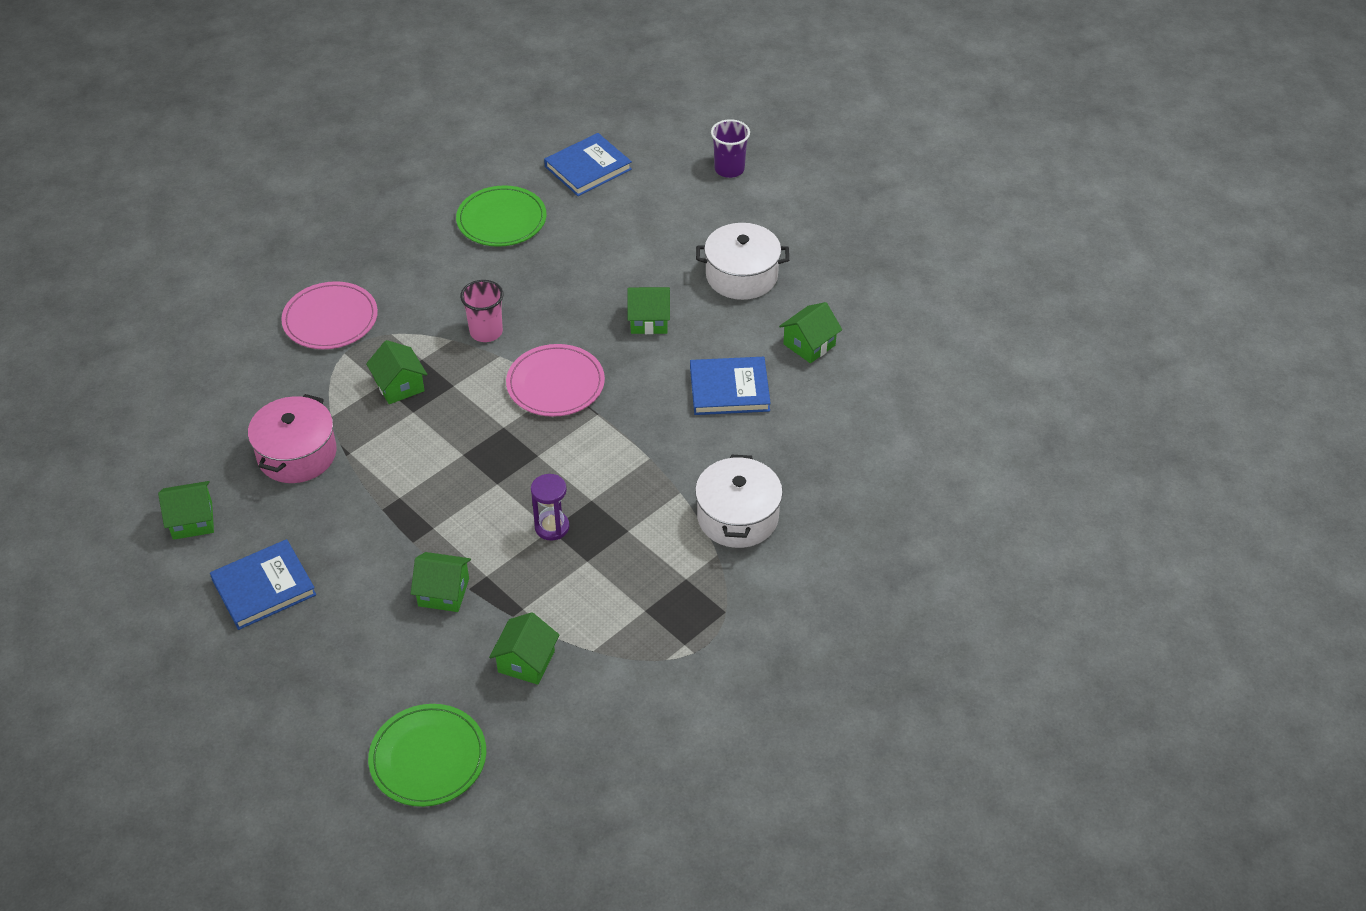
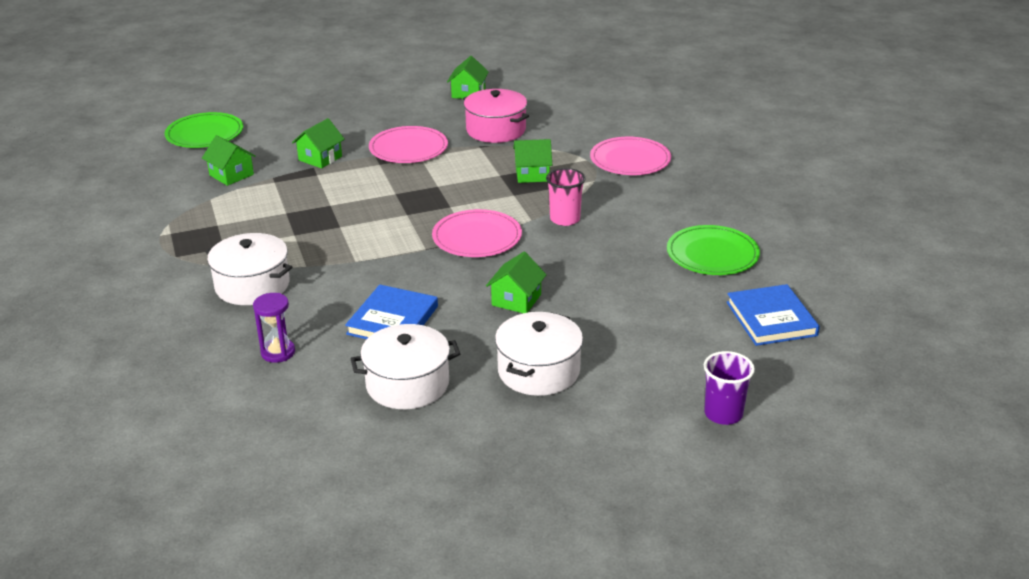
camera: 115 degrees right, 15 degrees down
(264, 587) = (390, 106): blue book -> none
(381, 517) = (408, 148): none -> pink plate
(552, 527) = (331, 206): purple hourglass -> purple hourglass (278, 352)
(809, 344) = (407, 384): green house -> white pot

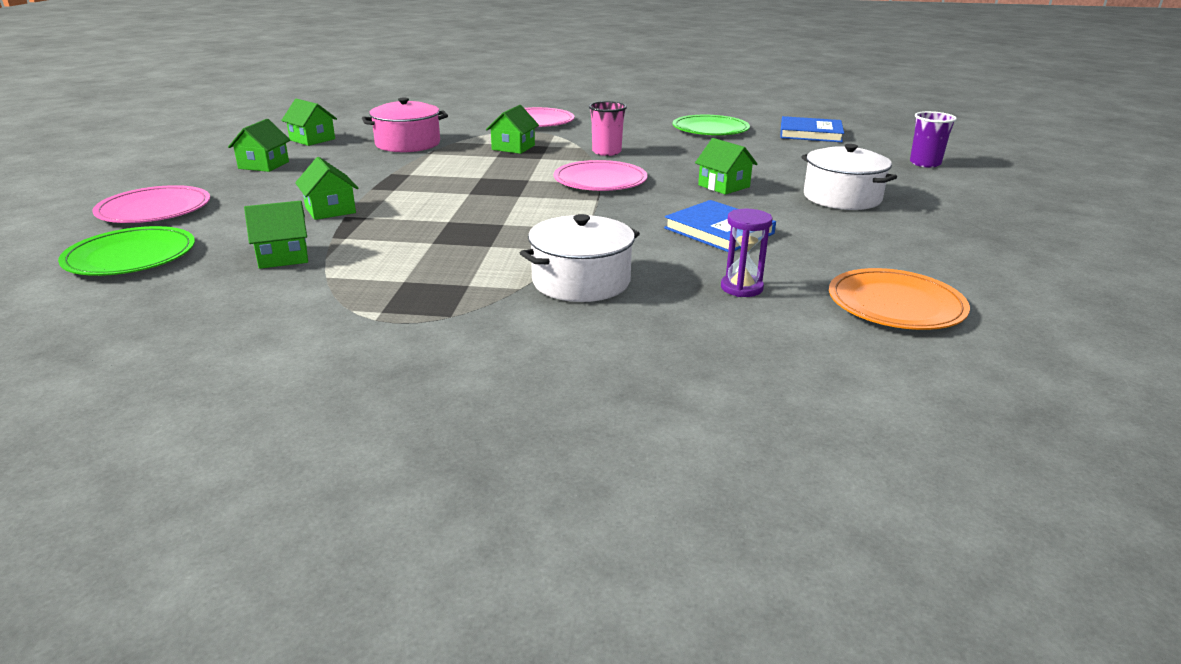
camera: 65 degrees left, 5 degrees down
(285, 428) = (895, 304): none -> orange plate
(391, 102) = (264, 165): none -> green house
(407, 384) = (838, 242): white pot -> none
(408, 148) = (382, 175): pink plate -> pink plate (154, 209)

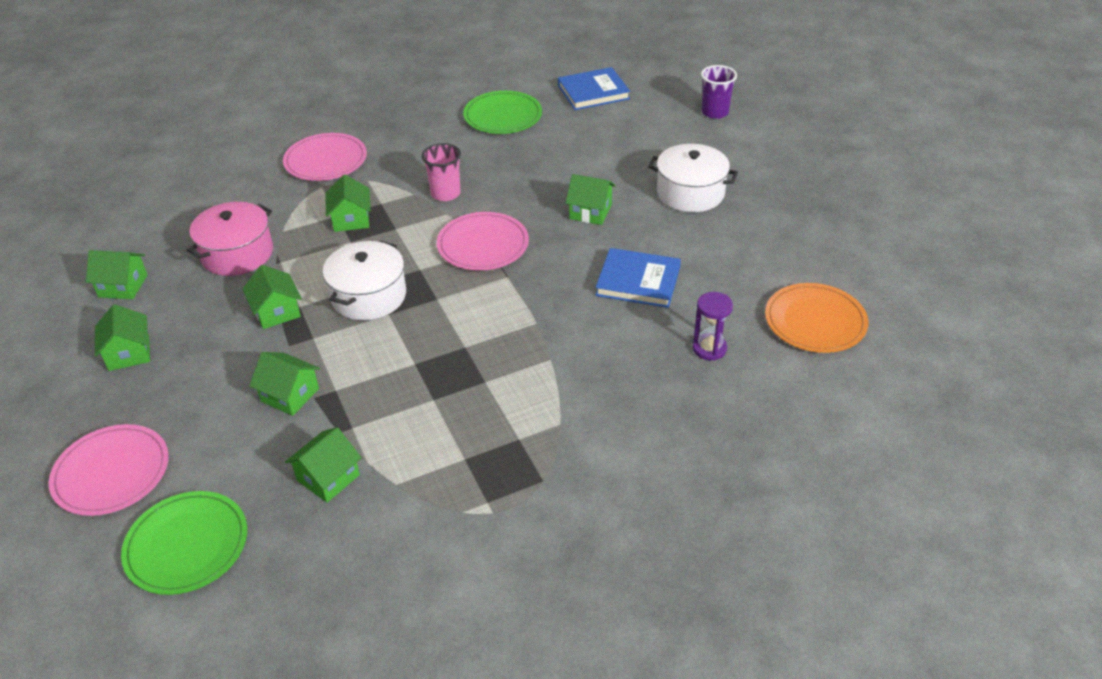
camera: 30 degrees left, 15 degrees up
(389, 172) = (276, 312): none -> green house
(581, 281) = (596, 394): white pot -> white pot (369, 296)

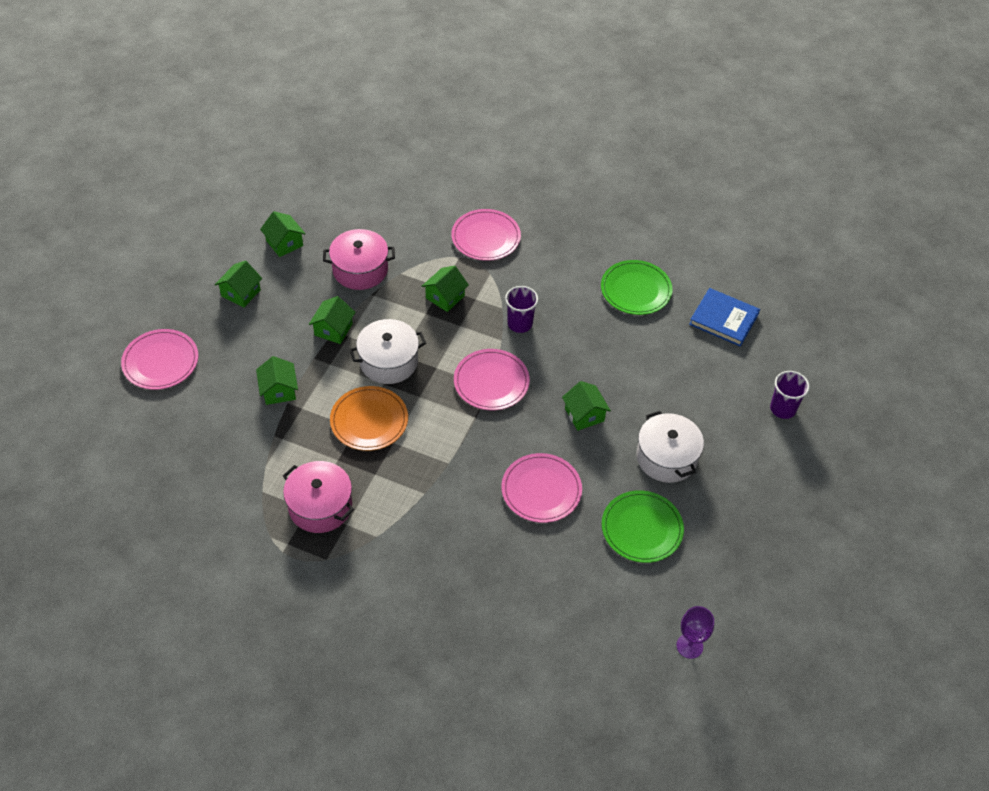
camera: 45 degrees right, 10 degrees up
(187, 545) = (146, 433): green plate -> green plate (642, 528)
(328, 477) = (239, 457): green house -> none
(445, 193) = (520, 324): pink cup -> purple cup
(472, 446) = (320, 506): none -> pink pot
(638, 281) = (541, 490): blue book -> pink plate
(709, 348) = (515, 572): purple hourglass -> none
(815, 321) = (601, 616): orange plate -> orange plate (369, 420)
(896, 286) = (689, 646): none -> purple goblet

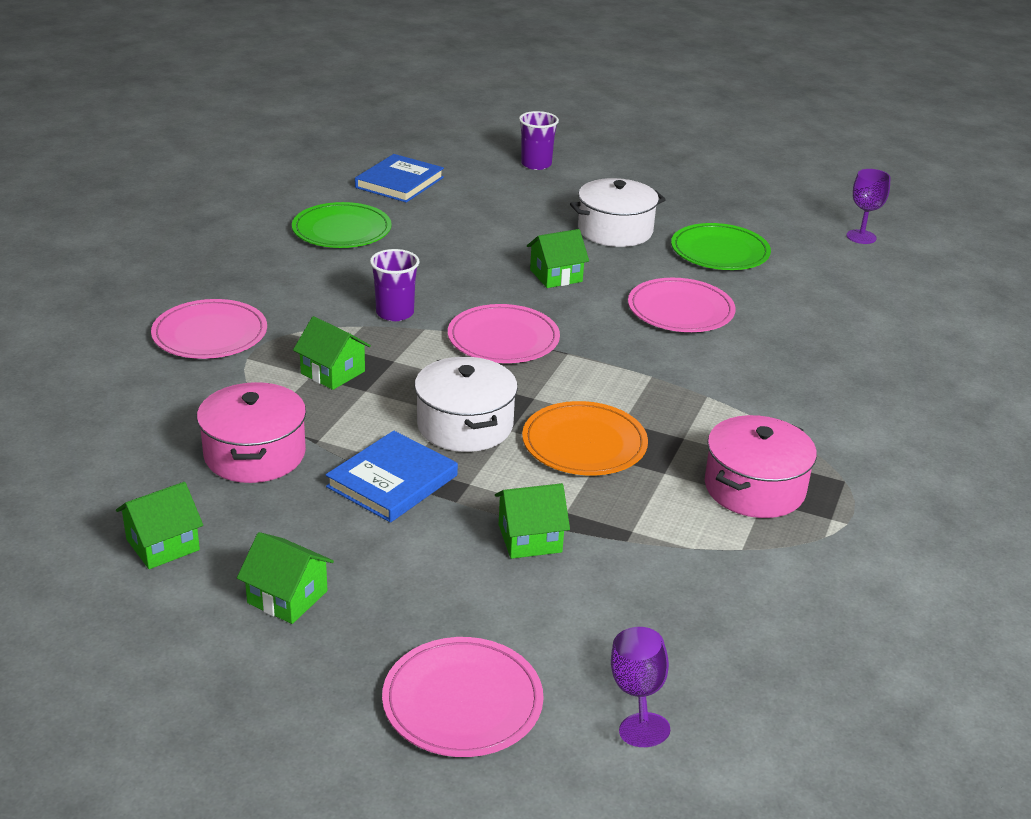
camera: 90 degrees left, 20 degrees down
(155, 431) = (637, 694): none -> purple goblet
(333, 329) = (392, 481): green house -> blue book

